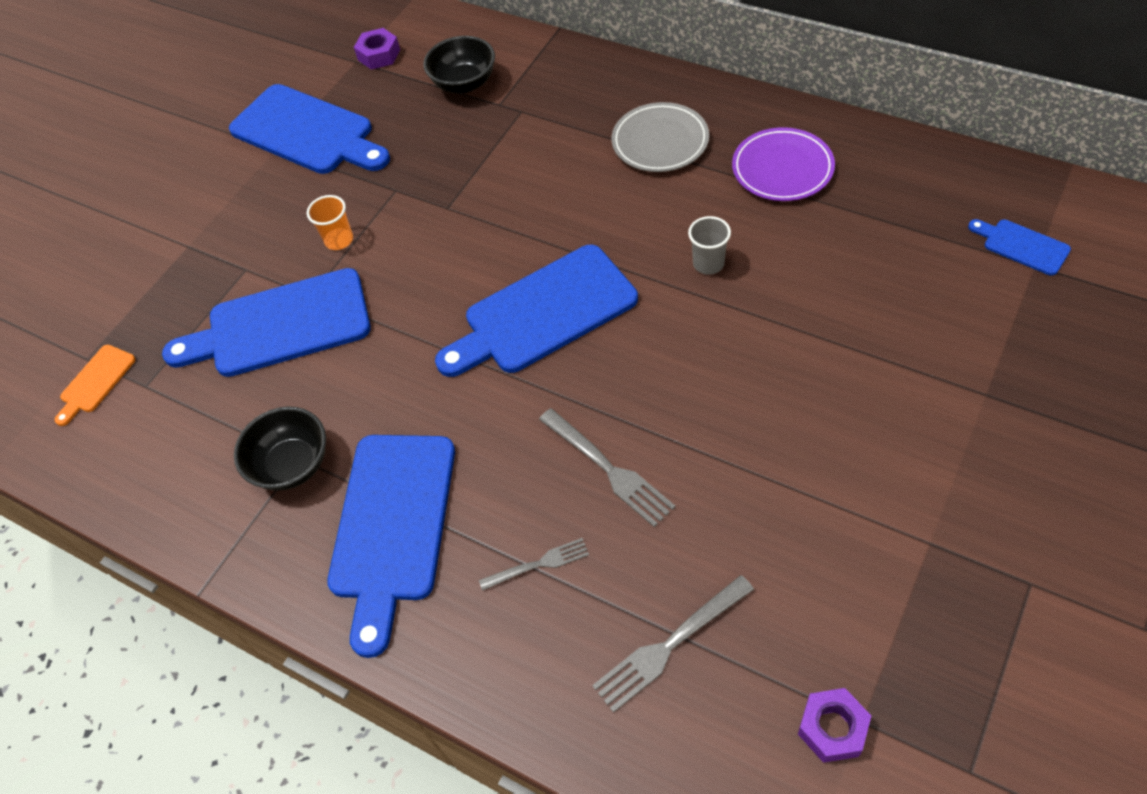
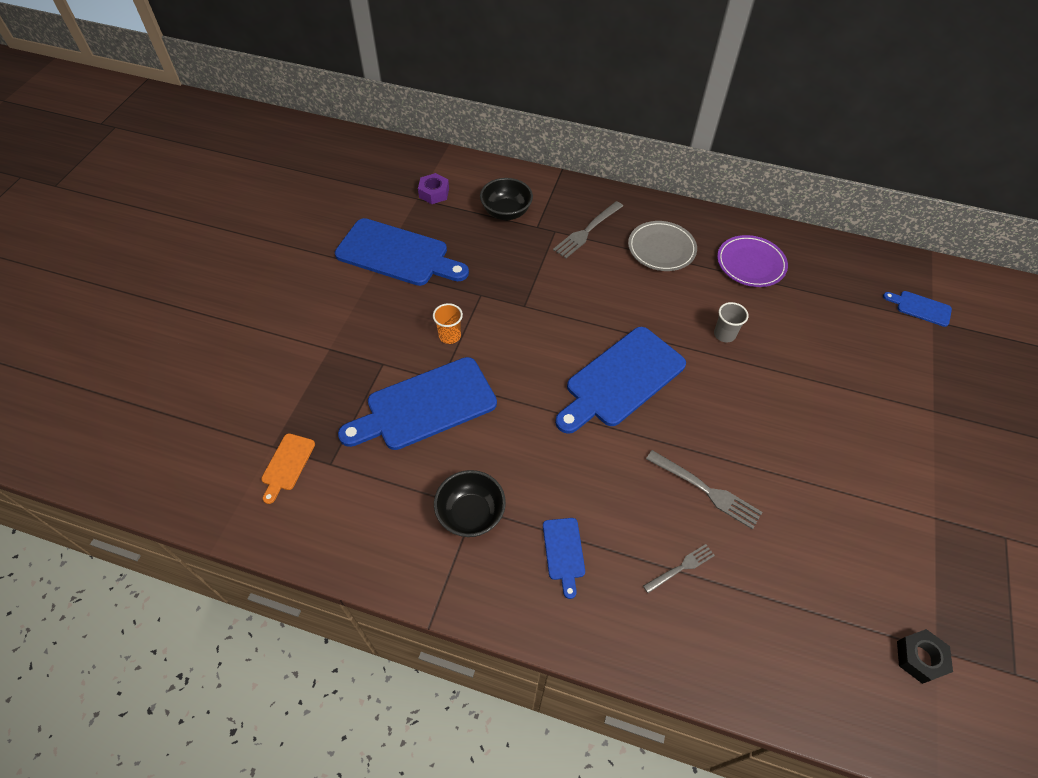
camera: 20 degrees left, 0 degrees up
(392, 525) = (564, 552): blue cutting board -> blue cutting board, size x0.46
(669, 646) = (792, 615): grey fork -> grey fork (587, 231)
(832, 728) = (919, 658): purple nut -> black nut

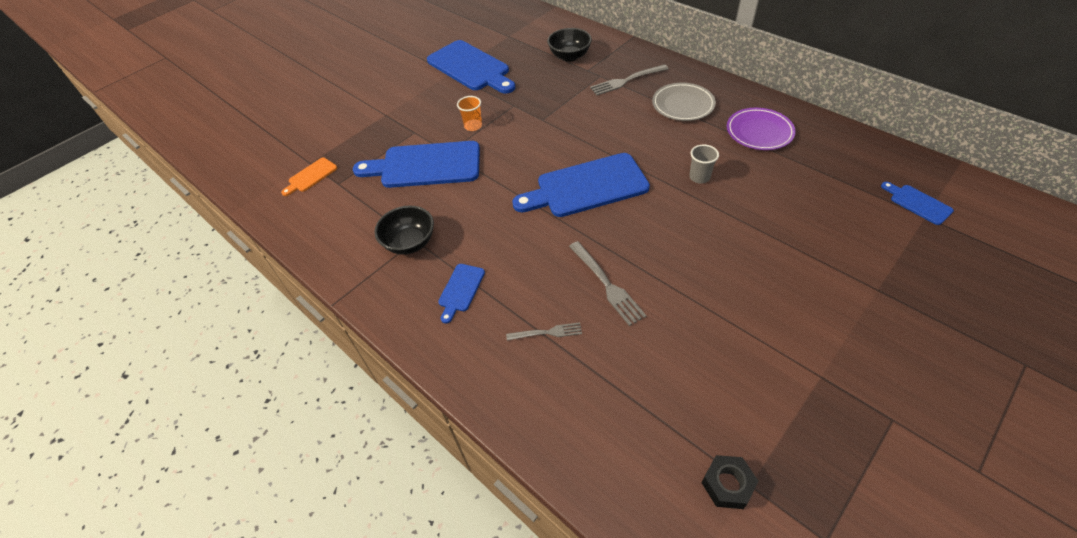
camera: 30 degrees right, 5 degrees down
(434, 193) = (523, 35): purple nut -> none

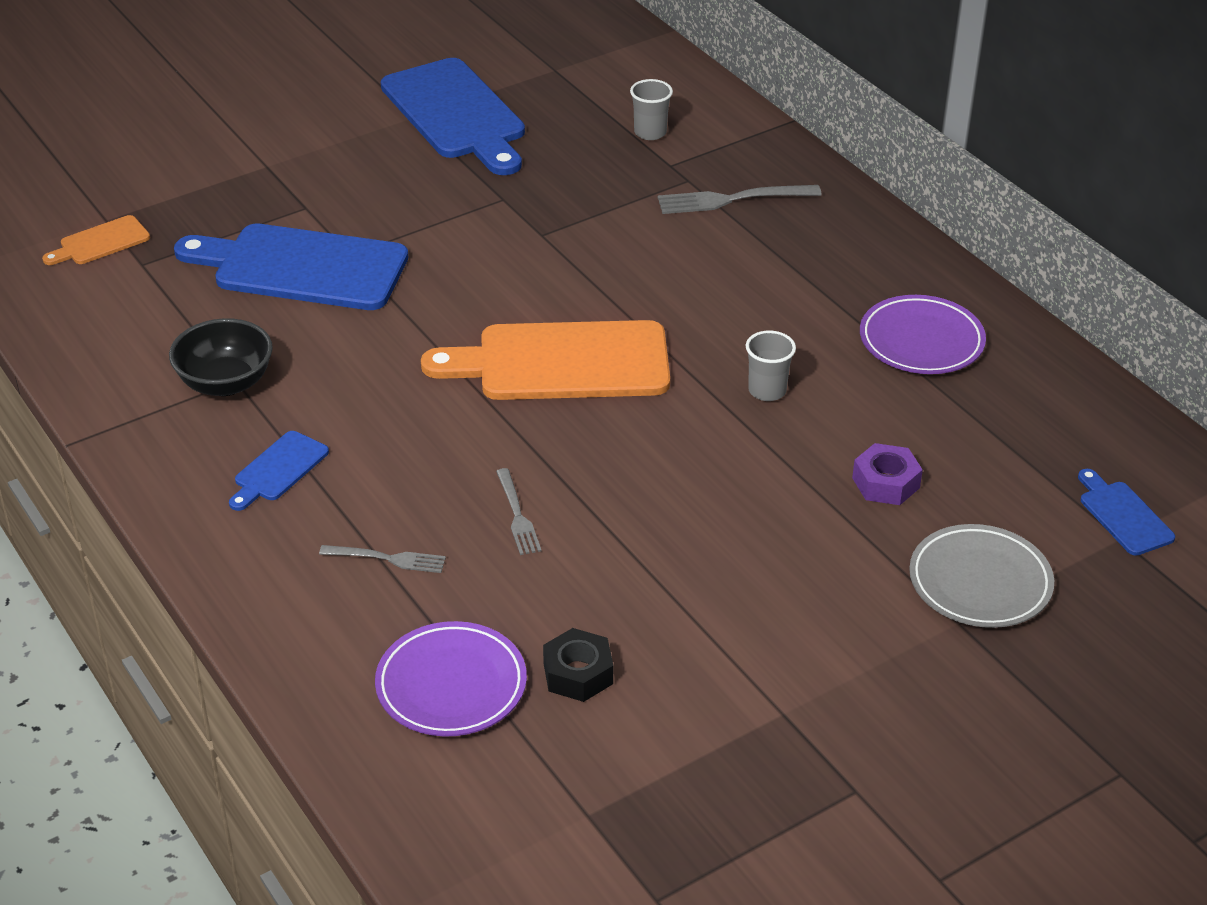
camera: 10 degrees right, 10 degrees down
(473, 126) = (413, 219): orange cup -> none
(569, 56) = (650, 132): black bowl -> grey cup
(587, 187) = (562, 363): blue cutting board -> orange cutting board
(607, 285) = (517, 515): grey fork -> grey fork, size x0.63
(623, 411) = (451, 685): none -> purple plate
(683, 105) = (811, 265): grey plate -> grey plate (980, 582)
(727, 484) = (554, 806): black nut -> black nut (578, 673)
(789, 215) = (885, 483): none -> purple nut

